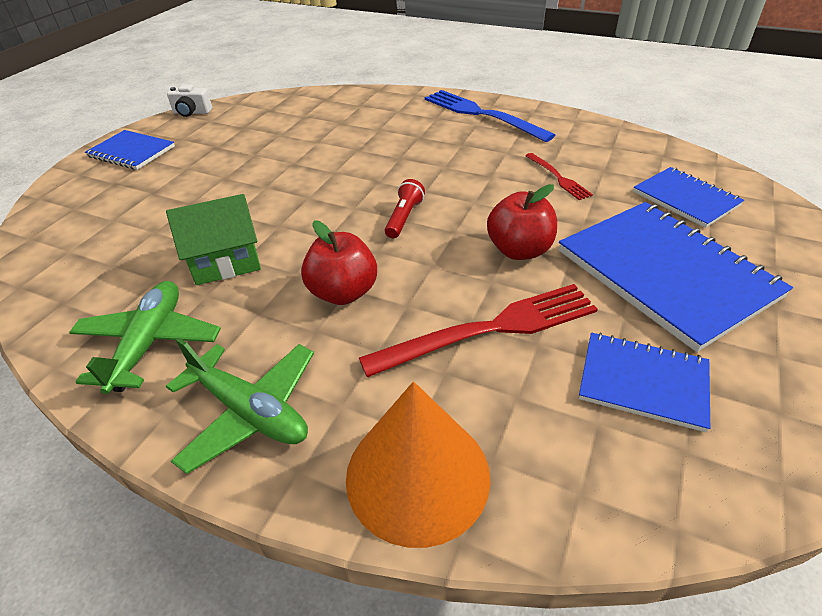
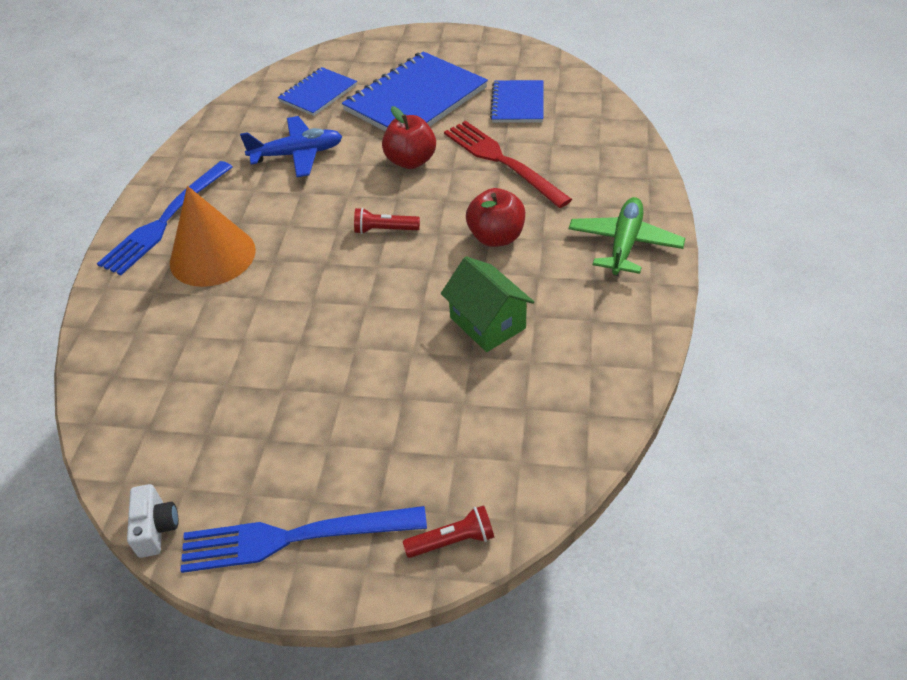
camera: 105 degrees left, 5 degrees up
(51, 208) = (453, 540): none -> red flashlight
(131, 152) = (293, 537): blue notebook -> blue fork
(149, 343) = (600, 324): green plane -> none
(417, 475) = (623, 167): orange cone -> orange cone (212, 256)
(558, 178) = (297, 154): red fork -> blue plane

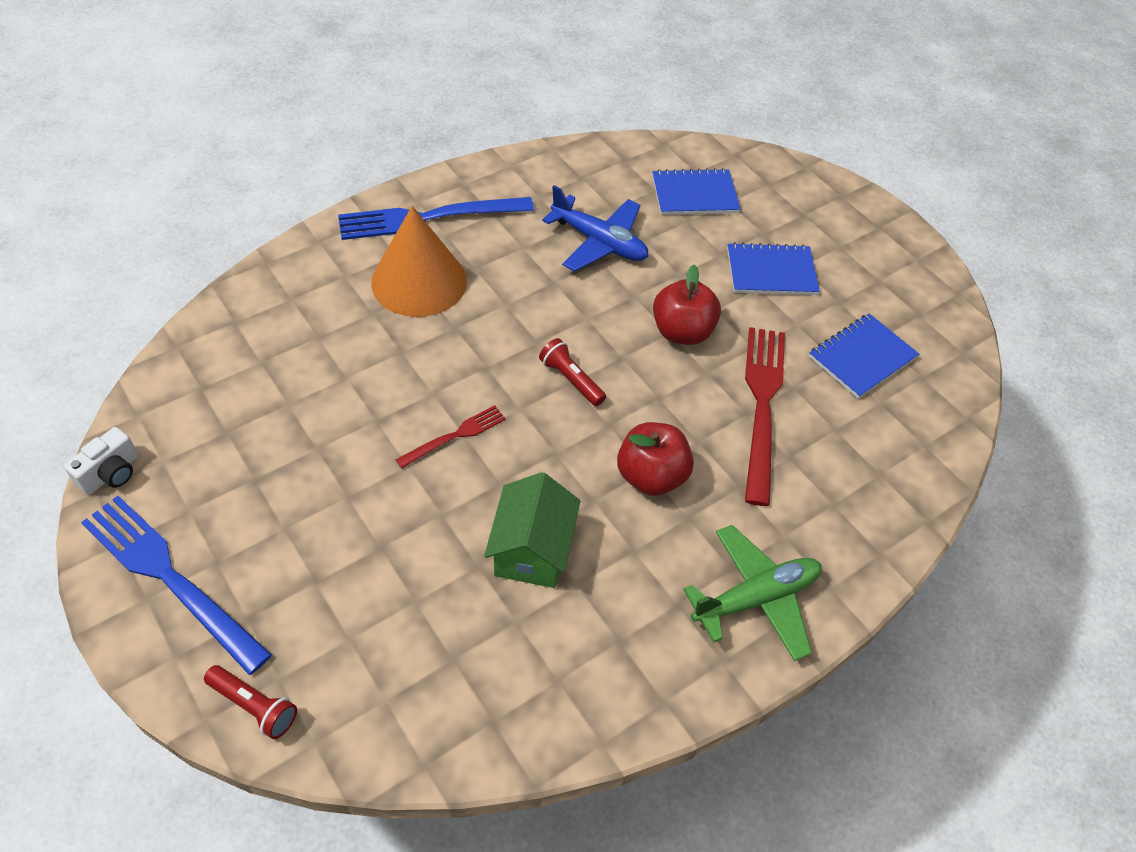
camera: 40 degrees right, 5 degrees up
(360, 310) = (455, 436): none -> red fork
(416, 99) = (771, 272): blue notebook -> blue notebook, size x0.56

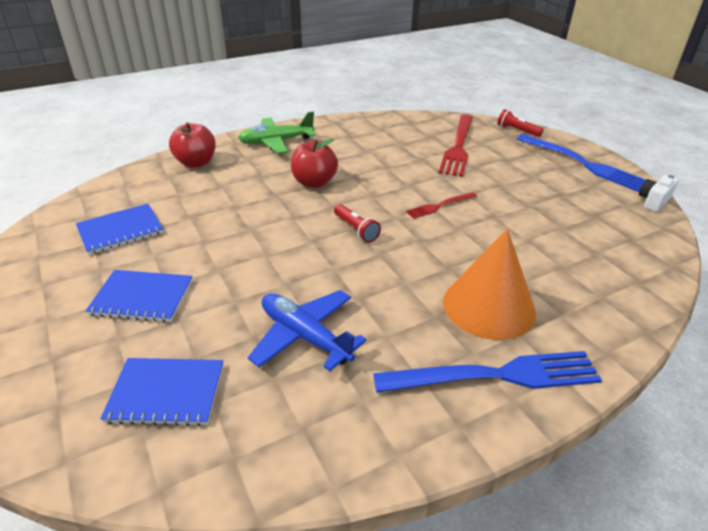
camera: 170 degrees left, 15 degrees down
(532, 550) = (391, 161): green house -> none
(682, 332) = (256, 254): red apple -> red apple (196, 163)
(762, 405) = (220, 209): red fork -> red fork (458, 147)

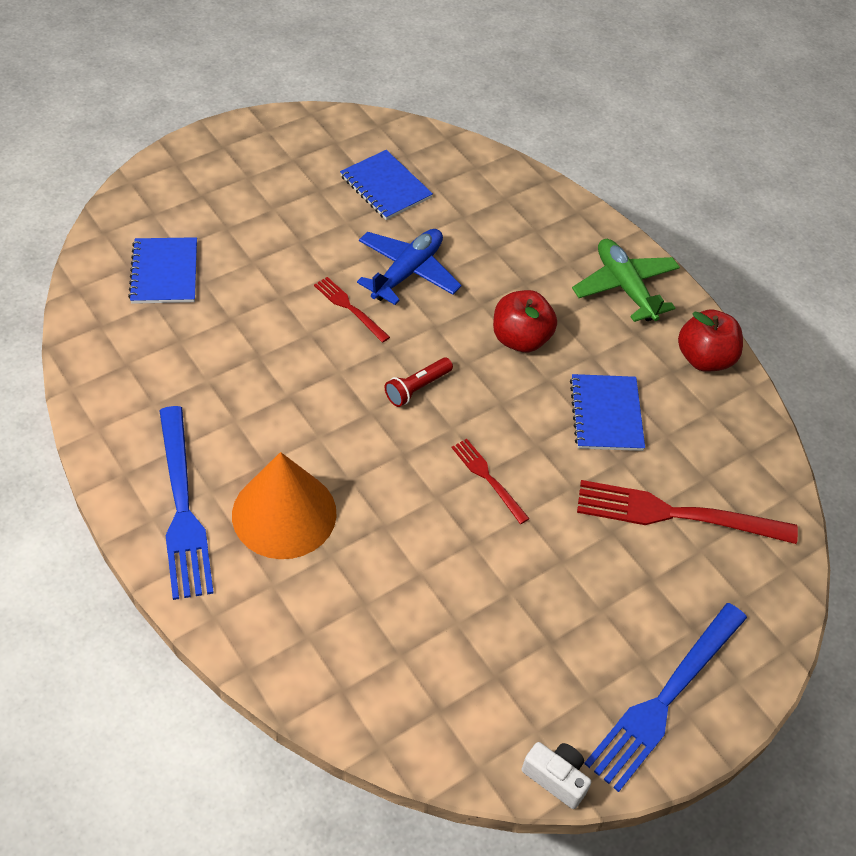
camera: 80 degrees right, 15 degrees up
(142, 297) = (280, 230): blue notebook -> blue notebook (606, 414)
(196, 163) = (544, 216): red apple -> red apple (704, 359)
(261, 259) = (349, 308): none -> red fork
(305, 336) = (232, 355): blue plane -> blue plane (407, 272)
(517, 131) = (769, 613): red flashlight -> none

